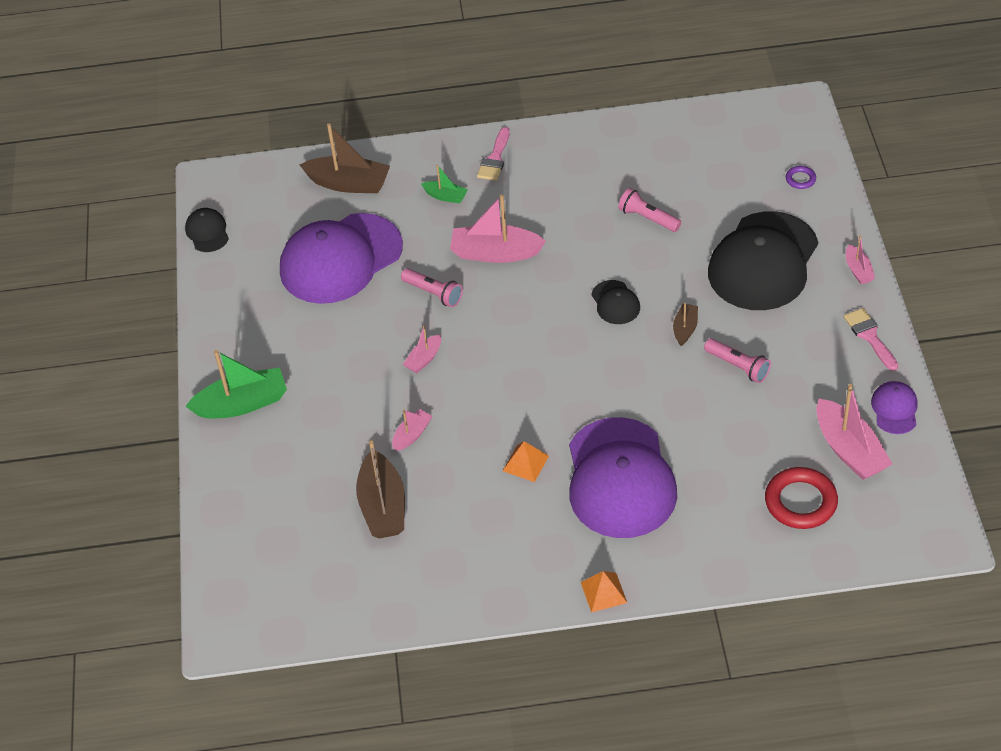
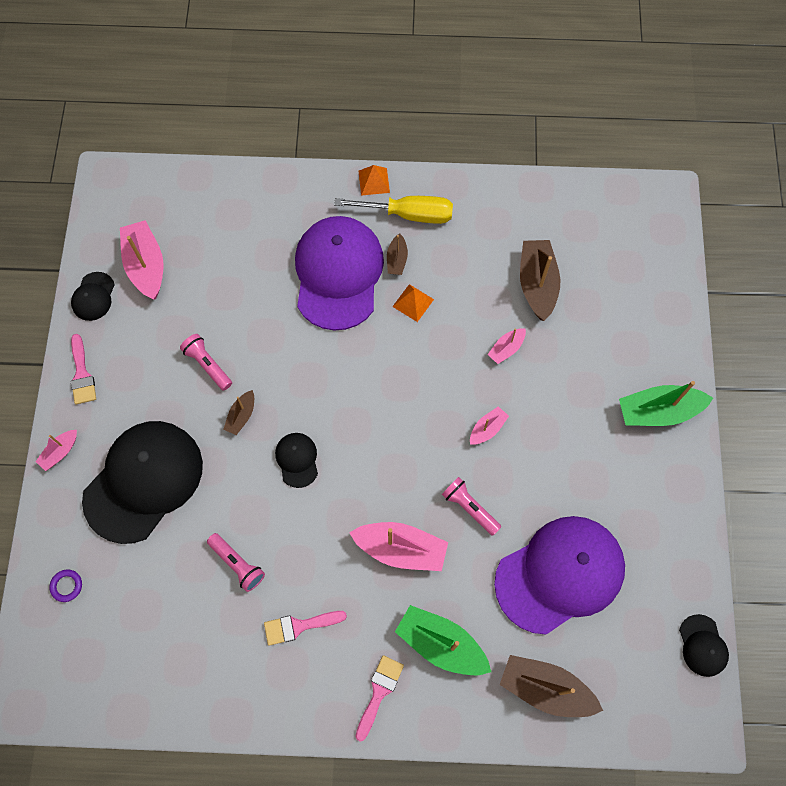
camera: 175 degrees left, 20 degrees up
(445, 196) = (441, 644): green boat -> green boat, size x1.90
(551, 559) = (408, 214): none -> yellow screwdriver
(554, 505) = (397, 259): none -> brown boat
(577, 187) = (299, 626): none -> pink brush
(800, 502) = (202, 227): red ring -> none
(858, 270) = (60, 452): pink boat -> pink boat turned 135 degrees counterclockwise
(894, 409) = (93, 296): purple cap -> black cap

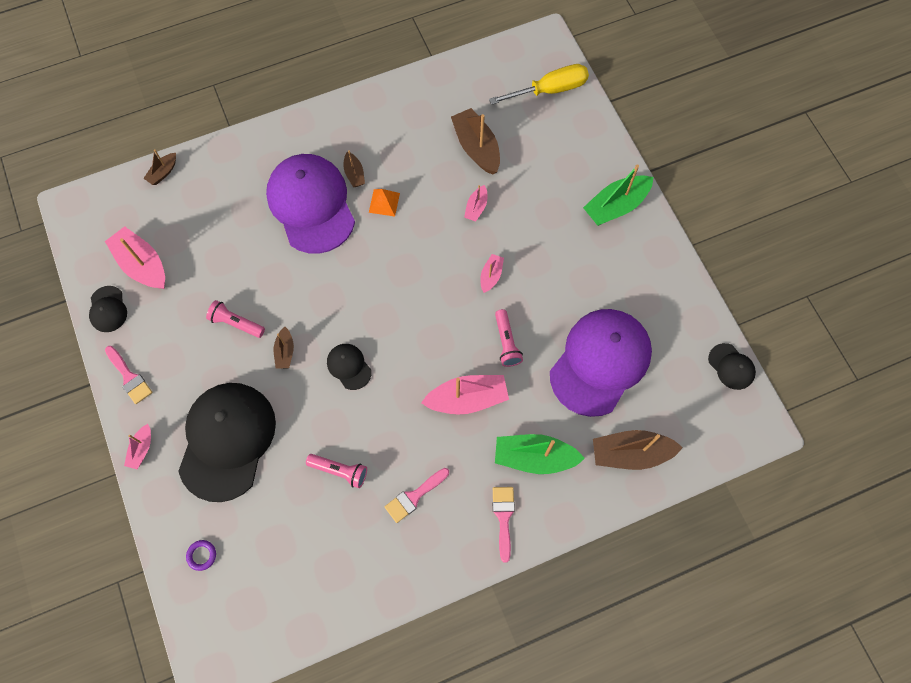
camera: 25 degrees left, 0 degrees up
(209, 179) = (163, 172): none -> brown boat
(374, 181) = (305, 119): orange pyramid -> none
(408, 214) = (346, 134): yellow screwdriver -> yellow screwdriver (549, 90)
(469, 508) = (506, 342): pink flashlight -> pink flashlight turned 120 degrees counterclockwise

